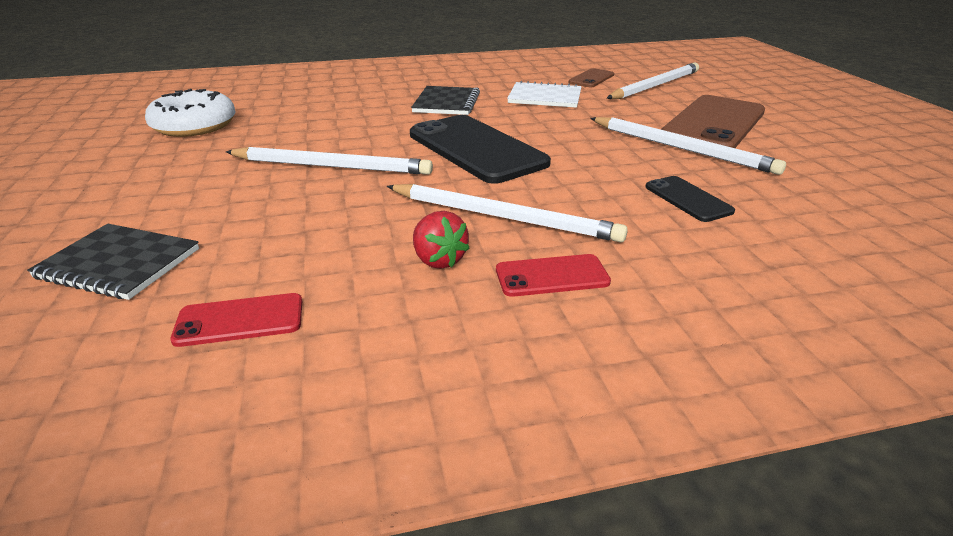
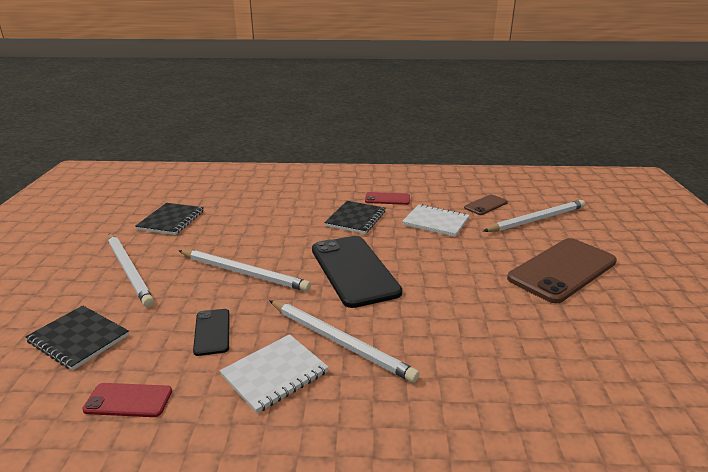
camera: 15 degrees right, 5 degrees down
(194, 126) = (171, 220): white donut -> black notebook
(438, 260) = (274, 374): red strawberry -> white notebook
(552, 276) = (345, 404): red phone -> red phone (387, 199)
(681, 148) = (518, 293): white pencil -> white pencil (129, 270)
(688, 199) = (491, 348): black phone -> black phone (212, 332)

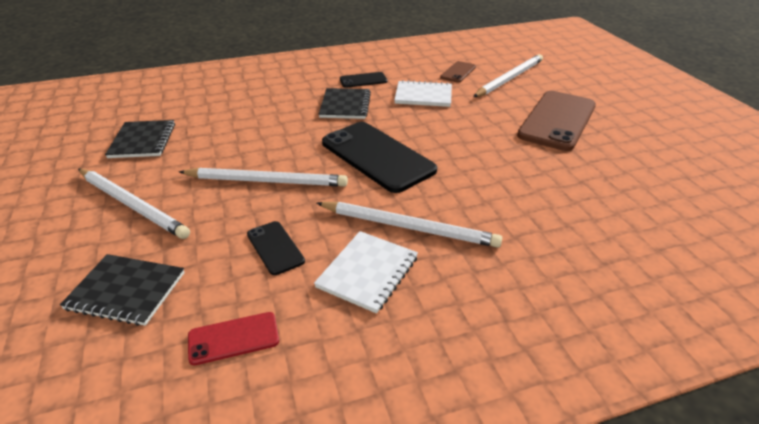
camera: 20 degrees left, 10 degrees up
(387, 199) = (363, 80): red phone -> black phone

